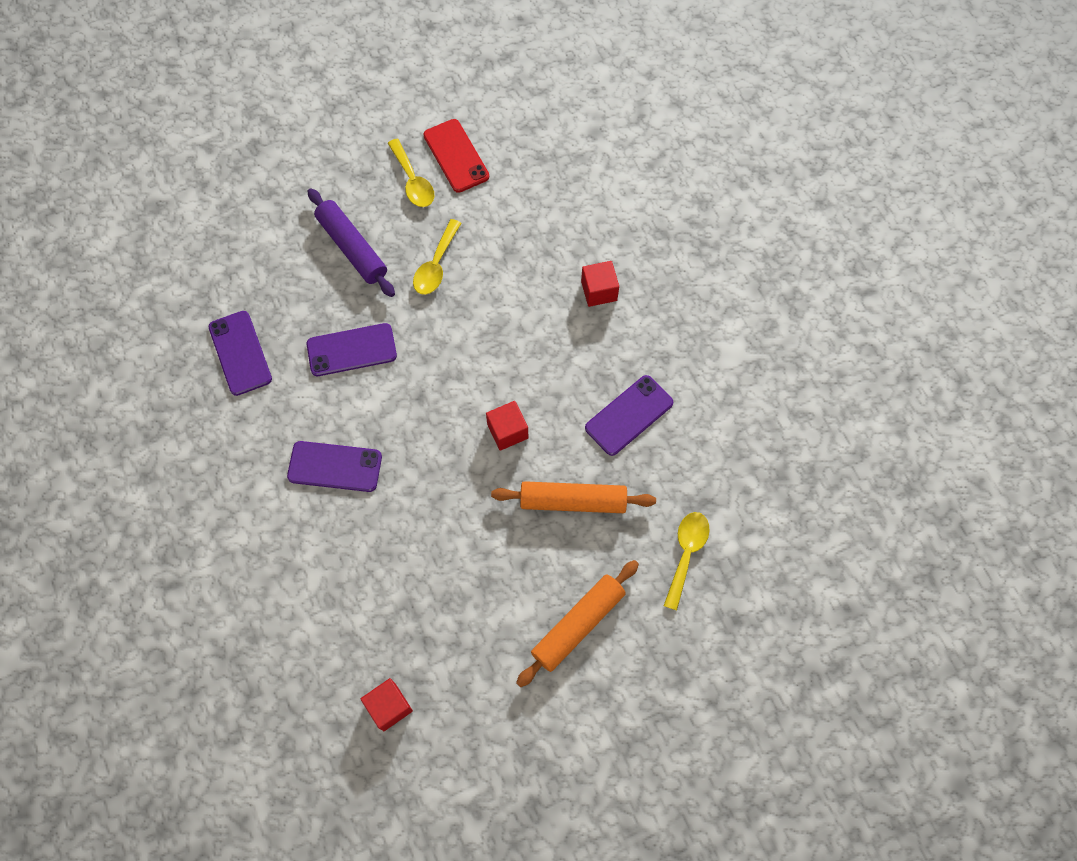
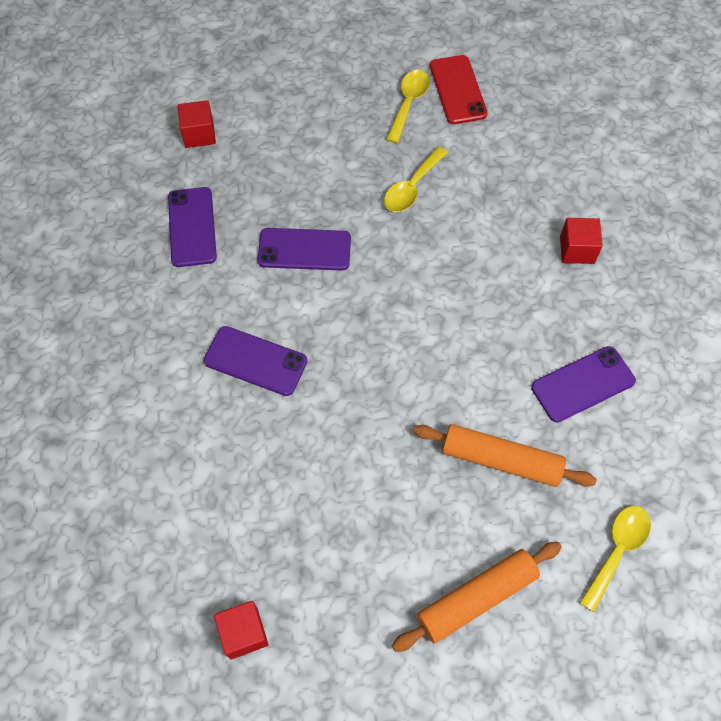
camera: 15 degrees right, 5 degrees down
(352, 248) = (331, 152): purple rolling pin -> none
(413, 181) = (408, 104): yellow spoon -> yellow spoon turned 150 degrees counterclockwise
(507, 431) = (446, 369): red cube -> red cube (199, 134)

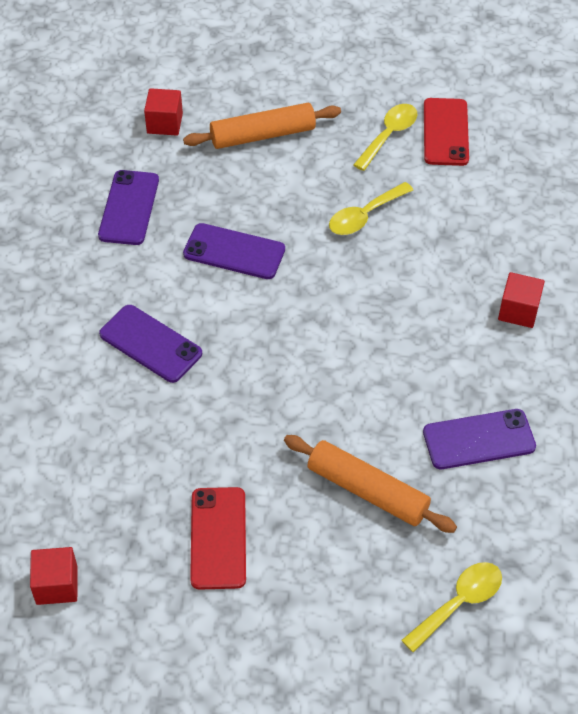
camera: 15 degrees right, 10 degrees down
(380, 543) = (218, 538): none -> red phone
(476, 598) = (297, 611): orange rolling pin -> orange rolling pin (263, 135)

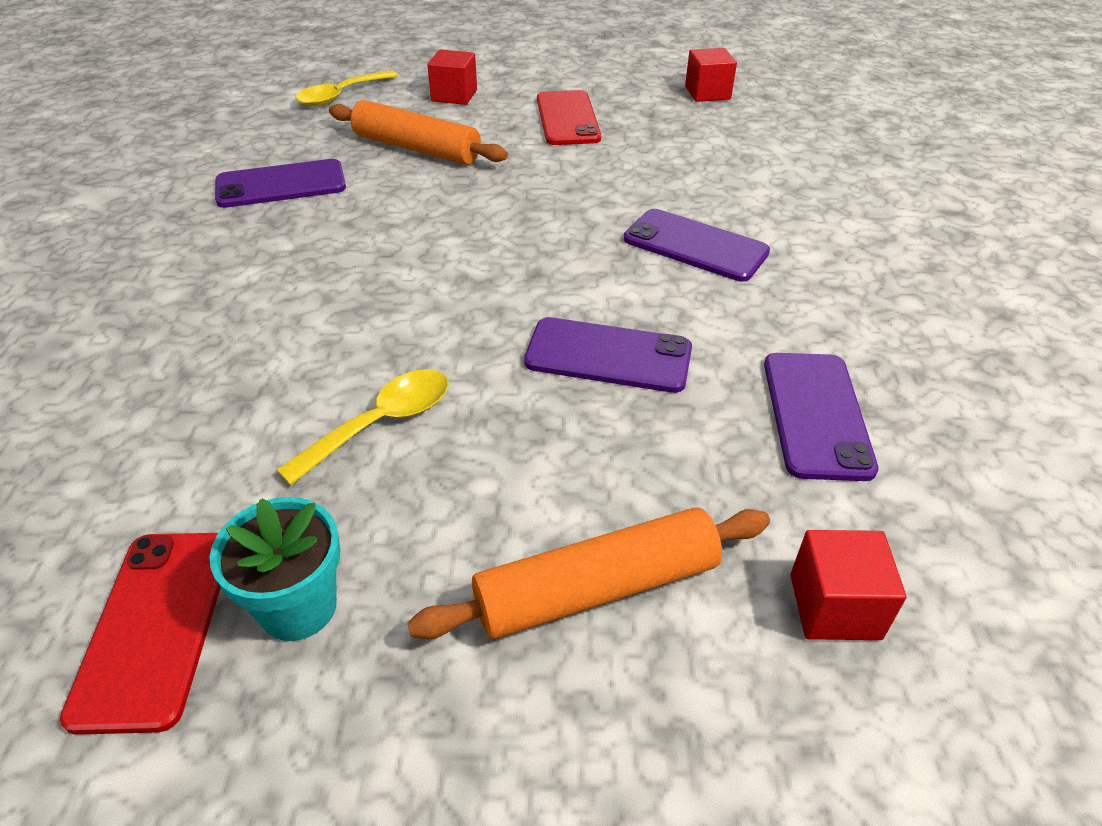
camera: 175 degrees right, 10 degrees down
(389, 135) = (298, 607): yellow spoon -> turquoise flower pot
(518, 311) = (166, 301): red cube -> red cube (454, 95)

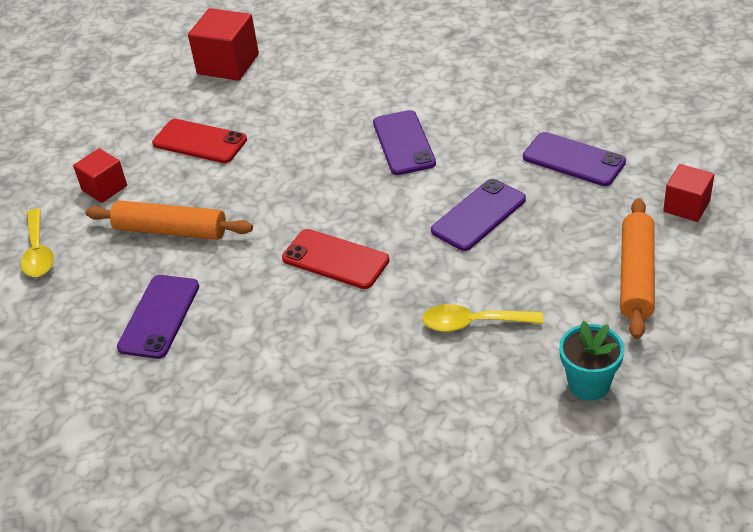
camera: 55 degrees left, 0 degrees up
(155, 626) = (571, 442): red phone -> red phone (335, 259)
(381, 424) = (473, 323): yellow spoon -> yellow spoon turned 75 degrees counterclockwise
(416, 148) = (170, 230): orange rolling pin -> orange rolling pin turned 45 degrees clockwise
(695, 246) = (404, 143): purple phone -> purple phone turned 75 degrees counterclockwise
(707, 93) = (228, 64): red cube -> red cube, size x1.60

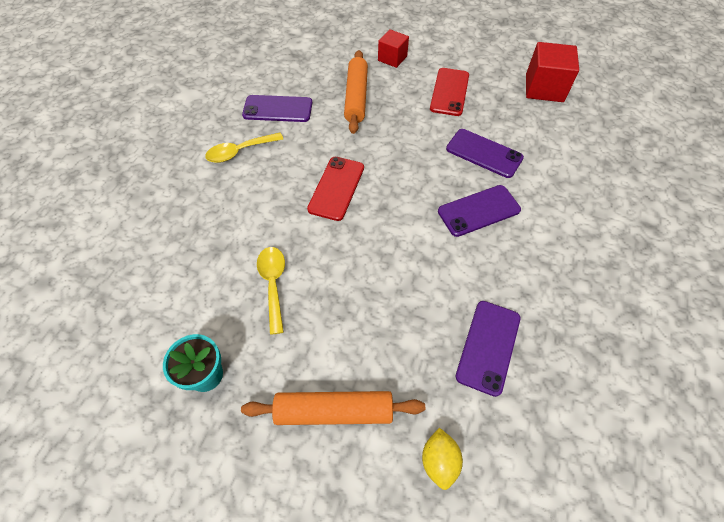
camera: 75 degrees right, 15 degrees up
(38, 252) = (330, 45): yellow spoon -> yellow spoon (240, 151)
(478, 215) = (398, 275): purple phone -> purple phone (484, 153)
(686, 206) = (439, 461): red cube -> yellow lemon

